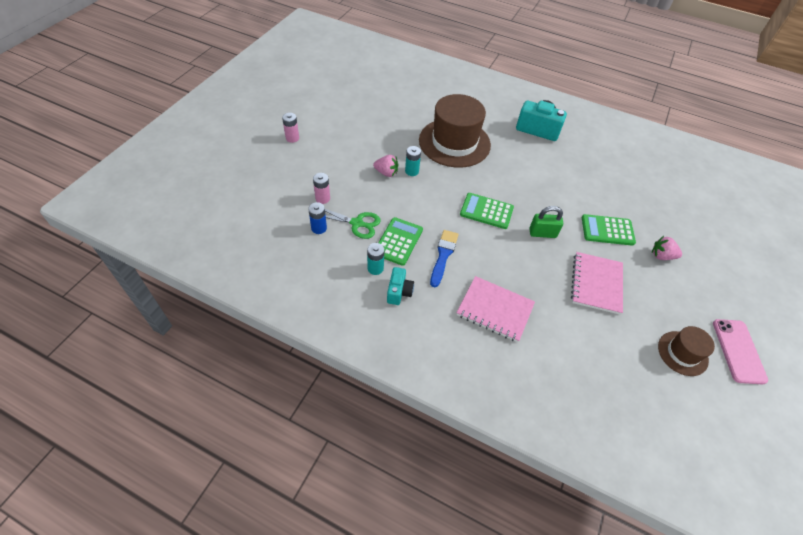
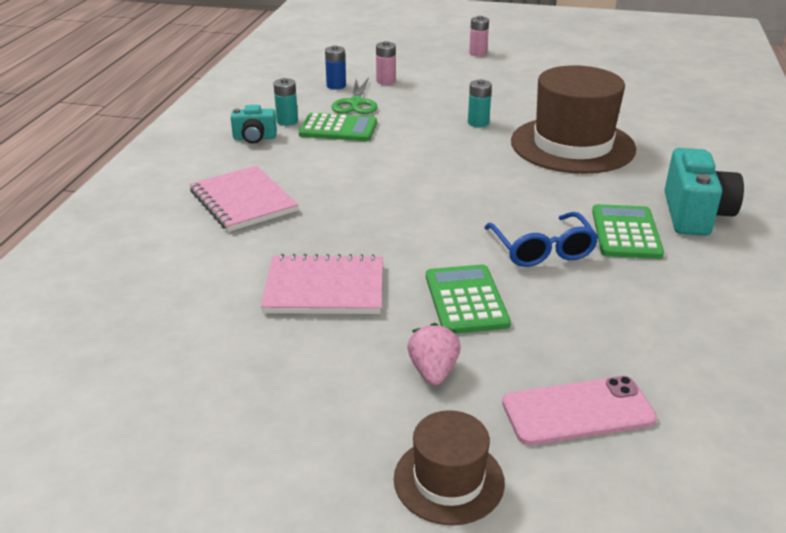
camera: 80 degrees right, 20 degrees down
(386, 173) = (461, 108): pink strawberry -> none
(443, 255) = (328, 158): blue brush -> none
(486, 211) = (435, 181): green calculator -> green calculator (625, 233)
(495, 310) = (243, 201): pink notebook -> pink notebook turned 45 degrees counterclockwise
(542, 233) = (416, 232): green padlock -> none
(565, 190) = (542, 250): none -> blue glasses
(682, 353) = (190, 389): brown hat -> brown hat (449, 480)
(738, 351) = (205, 477): pink phone -> pink phone (578, 411)

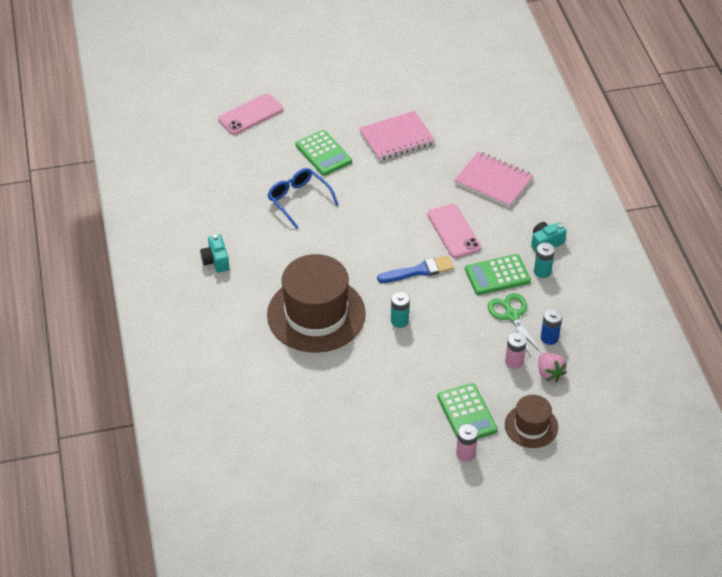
camera: 155 degrees right, 15 degrees up
(349, 170) = (453, 231): none -> pink phone
(423, 150) = (419, 270): none -> blue brush
(433, 371) = (318, 112): pink strawberry -> pink strawberry (549, 373)
(449, 480) = (289, 74): brown hat -> brown hat (531, 426)
(625, 233) = (255, 230): green calculator -> green calculator (467, 413)
(695, 215) = (216, 261): turquoise camera -> turquoise camera, size x0.58

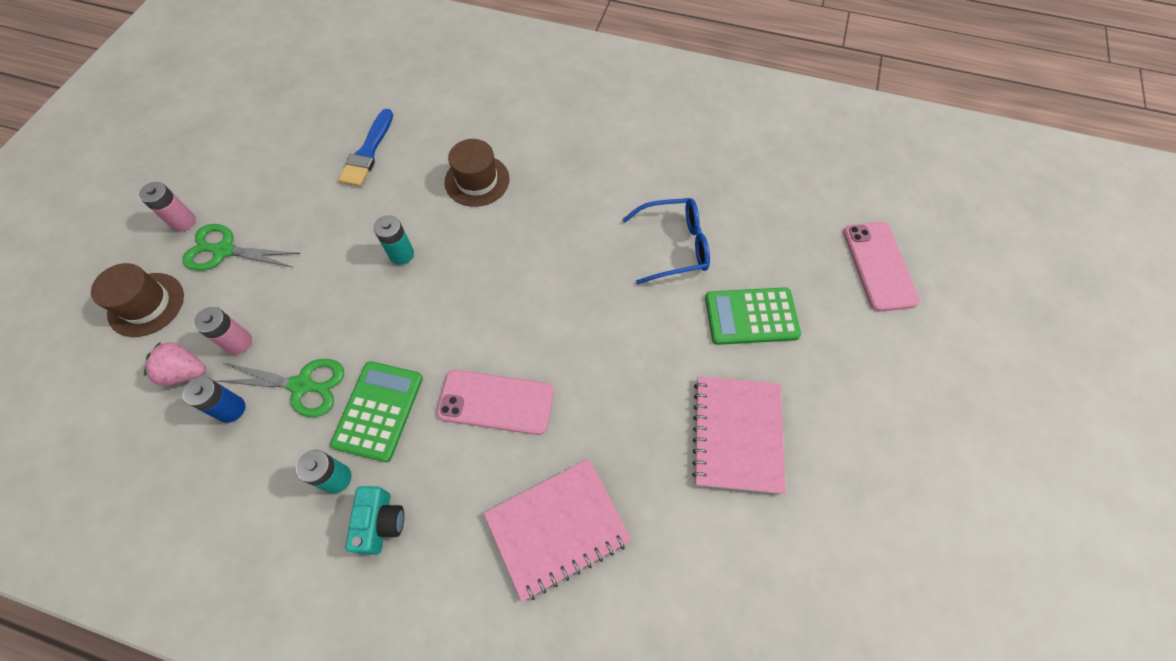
camera: 120 degrees right, 15 degrees up
(216, 261) = (622, 127): turquoise camera -> none
(316, 314) = (477, 180): brown hat -> brown hat, size x0.51
(419, 270) = (459, 318): blue brush -> blue brush (368, 152)
(467, 413) = (224, 250): green calculator -> green scissors

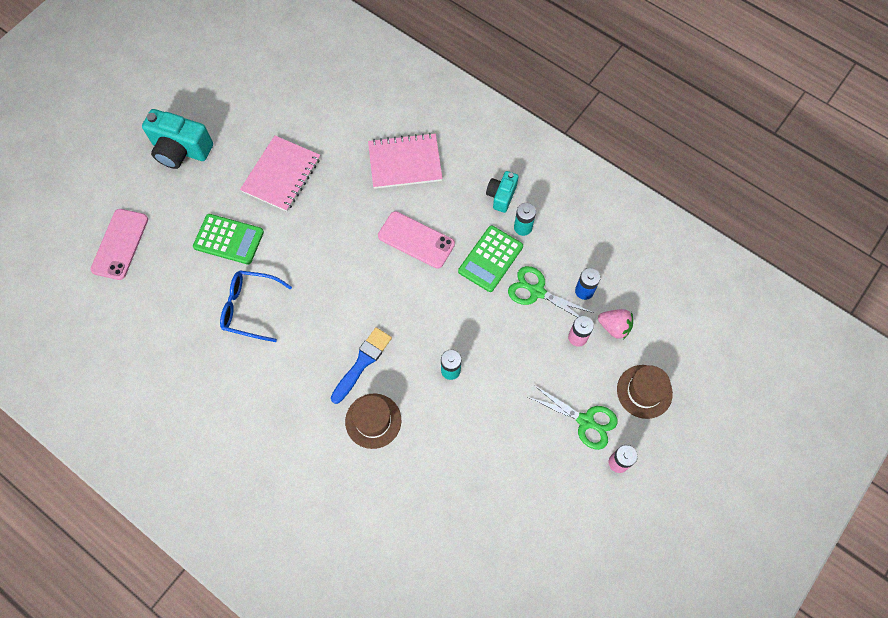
camera: 160 degrees left, 5 degrees up
(368, 152) = (456, 485): blue brush -> blue brush (362, 362)
(905, 421) = (181, 150): none -> turquoise camera

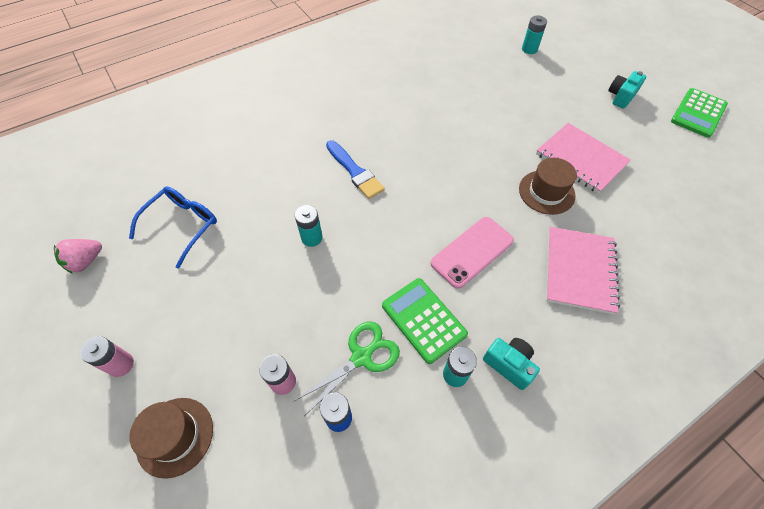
camera: 110 degrees right, 10 degrees down
(120, 244) = (529, 49): pink phone -> turquoise battery
(181, 150) = (621, 97): turquoise camera -> turquoise camera, size x0.58
(229, 239) = (516, 110): green calculator -> green calculator (698, 113)
(250, 308) = (442, 110): blue glasses -> blue glasses (182, 225)
(373, 421) = (297, 165): brown hat -> brown hat (546, 192)
(585, 421) = (185, 348): green scissors -> none
(614, 327) = (273, 436): pink strawberry -> pink strawberry (86, 261)

